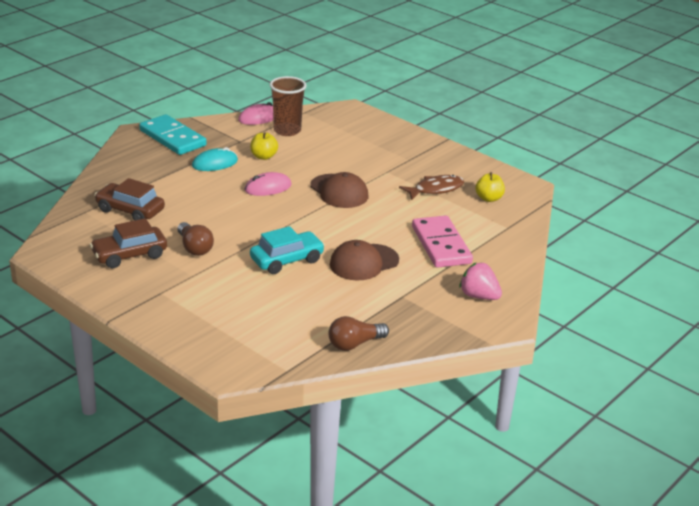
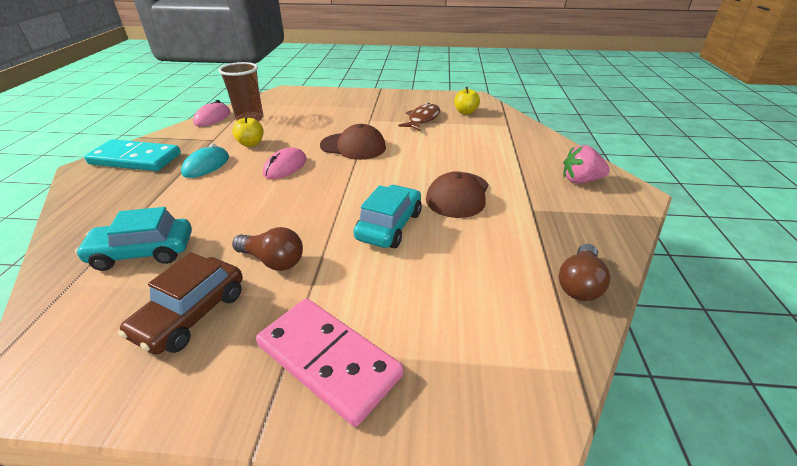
camera: 35 degrees left, 5 degrees up
(130, 210) = (143, 252): brown car -> turquoise car
(441, 245) = (489, 154): pink domino -> pink domino (328, 360)

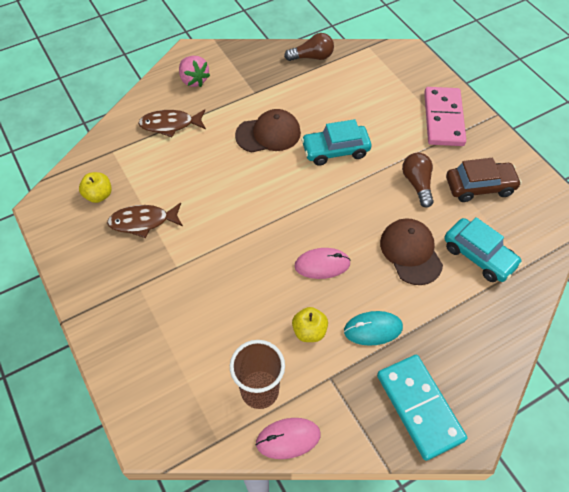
camera: 125 degrees left, 20 degrees up
(353, 146) = (247, 240): brown cap -> brown cap (410, 252)
(519, 152) = (170, 125): none -> brown fish

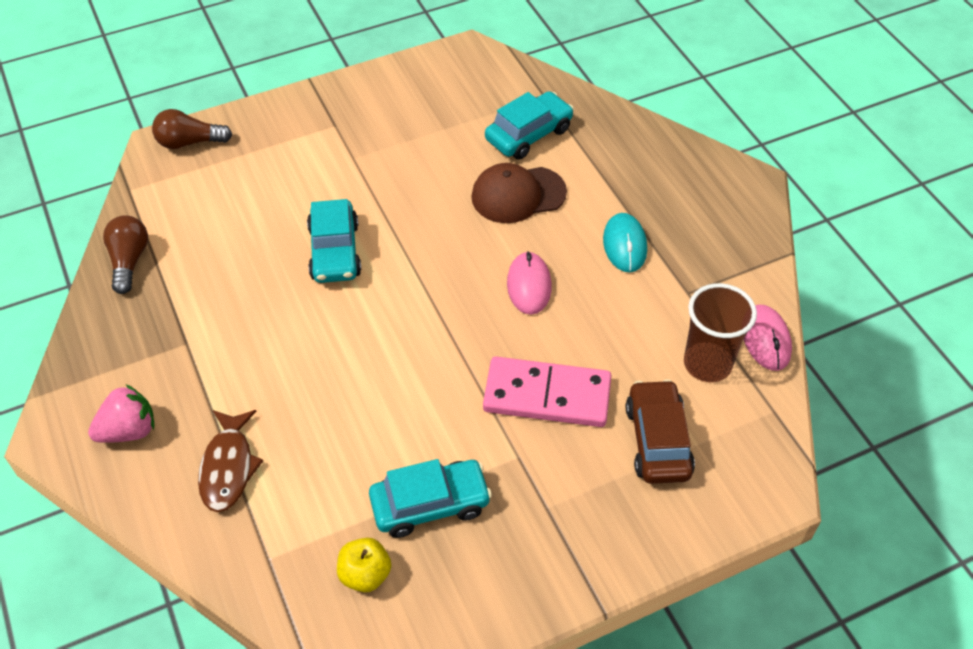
camera: 85 degrees left, 5 degrees down
(143, 222) = (430, 504): brown fish -> turquoise car
(268, 134) = (283, 329): brown cap -> none
(309, 331) = (626, 307): yellow apple -> none
(417, 184) = (411, 173): brown light bulb -> brown light bulb (189, 142)
(419, 407) = (721, 216): turquoise domino -> none
(443, 119) = (303, 129): pink domino -> pink domino (547, 395)
(479, 186) = (426, 115): brown car -> brown car (657, 440)

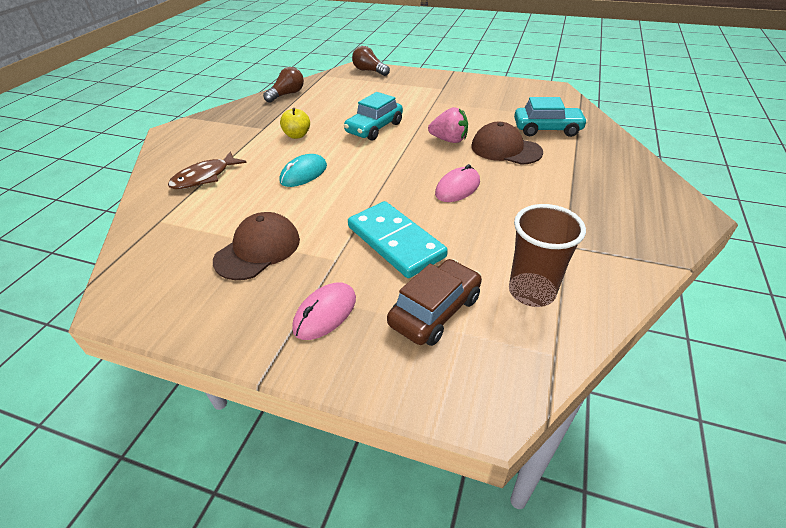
camera: 45 degrees right, 10 degrees down
(129, 430) = (195, 144): pink strawberry -> pink strawberry (449, 140)
(365, 574) = (181, 257): yellow apple -> yellow apple (297, 135)
(430, 504) = (258, 249): turquoise car -> brown cap
(547, 395) = (396, 242): pink domino -> turquoise domino
(625, 245) = (548, 200): turquoise mouse -> turquoise mouse (303, 174)
(766, 339) = (602, 306): pink mouse -> pink mouse (325, 313)

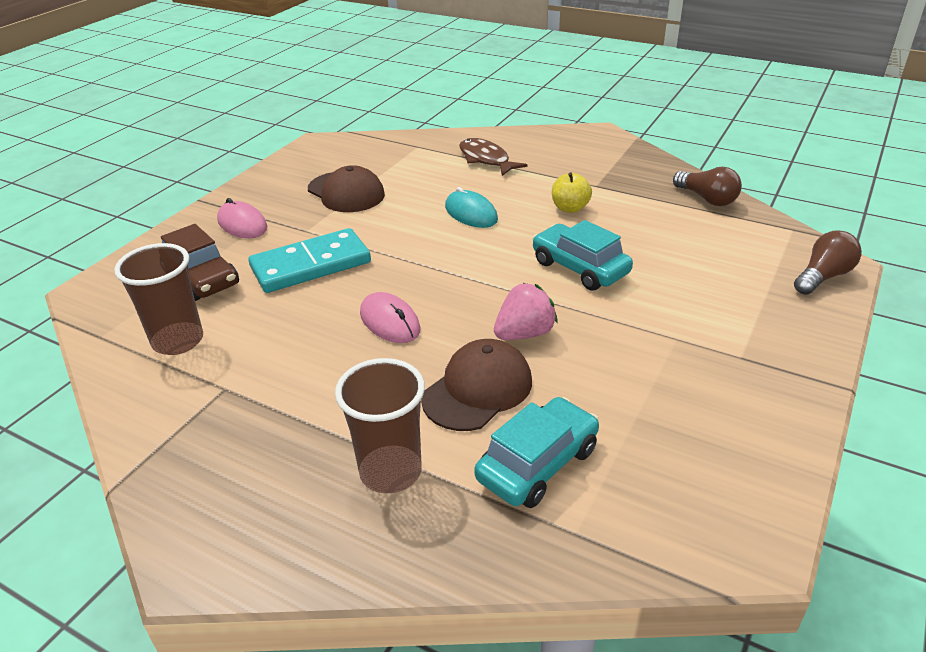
camera: 100 degrees right, 5 degrees down
(449, 140) = (524, 334): pink strawberry -> pink strawberry turned 150 degrees counterclockwise
(547, 129) = (537, 464): turquoise car -> turquoise car turned 150 degrees counterclockwise
(584, 166) = (390, 472): none -> brown cup

